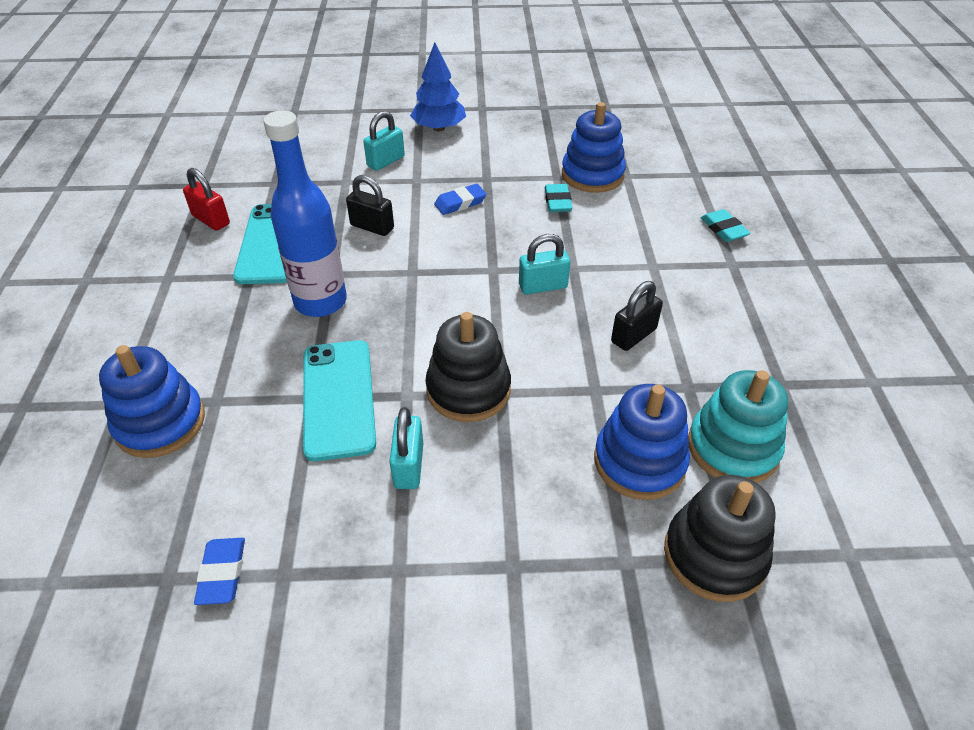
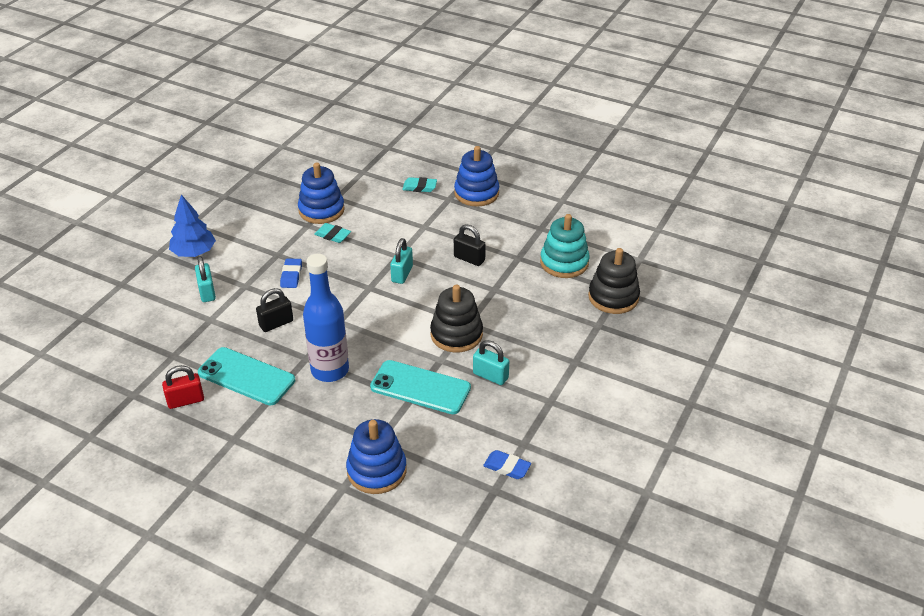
camera: 60 degrees left, 5 degrees down
(633, 335) = (469, 258): black padlock -> black padlock turned 45 degrees counterclockwise
(639, 461) = (549, 295): blue stacking toy -> blue stacking toy (476, 193)

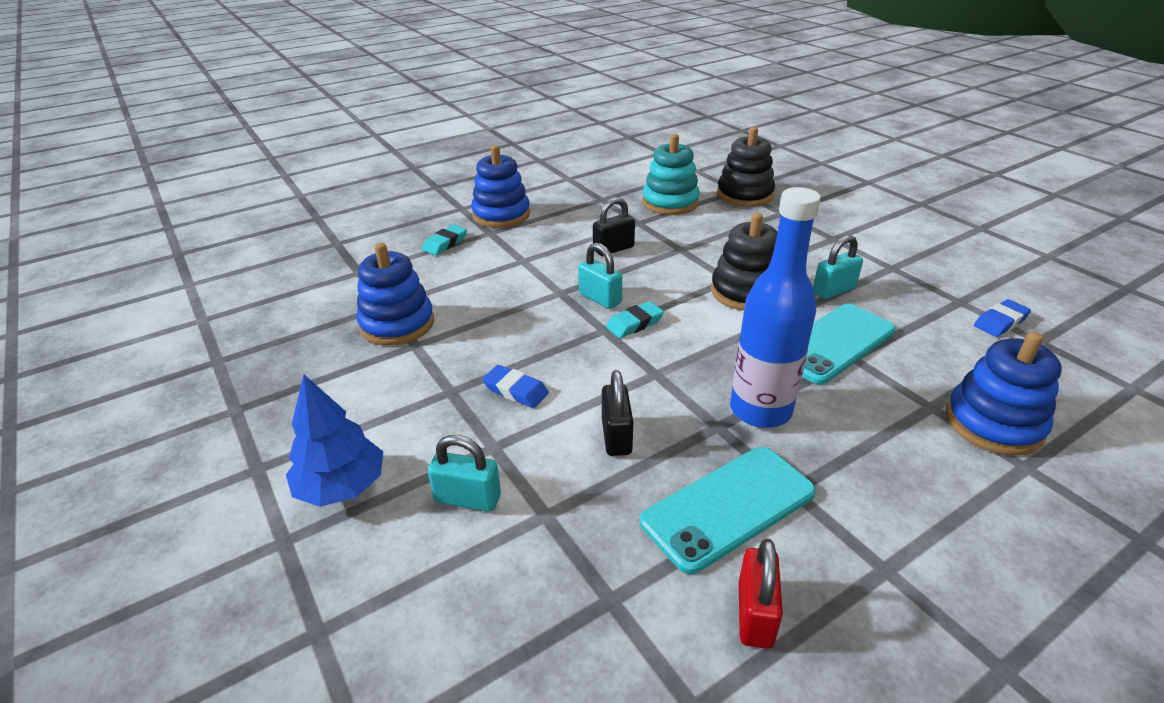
camera: 60 degrees left, 5 degrees down
(332, 235) = (464, 329): turquoise eraser -> turquoise eraser (634, 323)

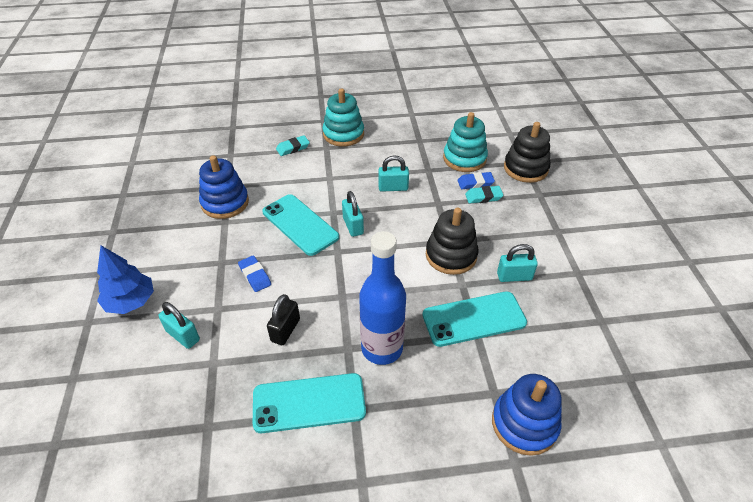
camera: 25 degrees right, 10 degrees up
(501, 215) = (343, 134): blue stacking toy -> turquoise stacking toy
(528, 317) = (300, 224): none -> turquoise phone
(613, 249) = (393, 187): black padlock -> turquoise padlock
(634, 323) = (359, 253): turquoise eraser -> turquoise eraser (483, 197)
(755, 614) = (270, 471): red padlock -> none
(1000, 322) = (614, 350): blue eraser -> blue eraser (475, 183)

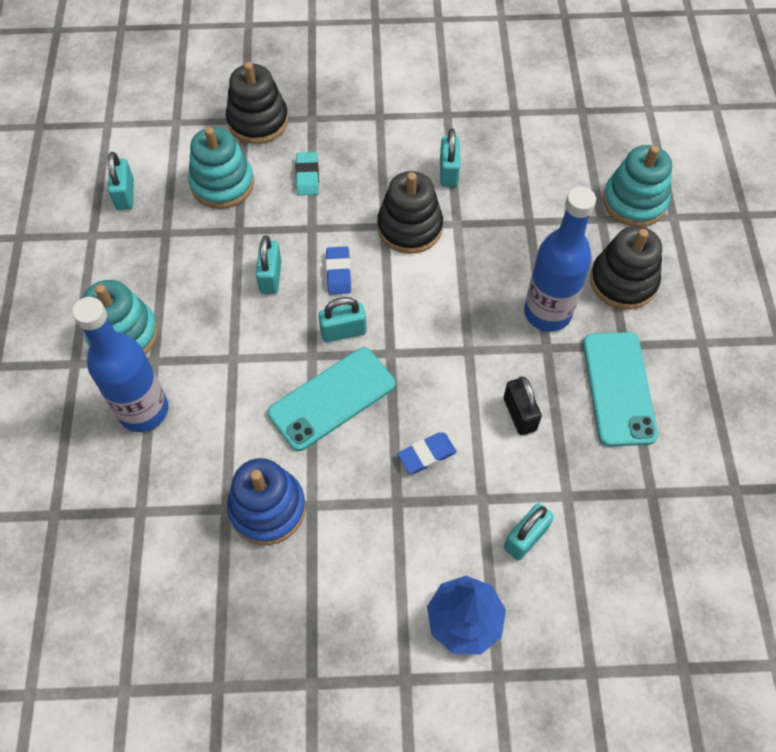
camera: 85 degrees left, 15 degrees up
(285, 330) = (519, 414): black padlock -> black padlock turned 45 degrees clockwise
(293, 148) = (143, 410): turquoise eraser -> blue bottle
(424, 410) = (623, 281): none -> black stacking toy
(444, 121) = (125, 194): none -> turquoise padlock
(474, 319) = (508, 220): turquoise phone -> none
(475, 183) = (277, 180): blue eraser -> blue eraser (338, 273)
(524, 424) = (634, 201): blue stacking toy -> turquoise stacking toy

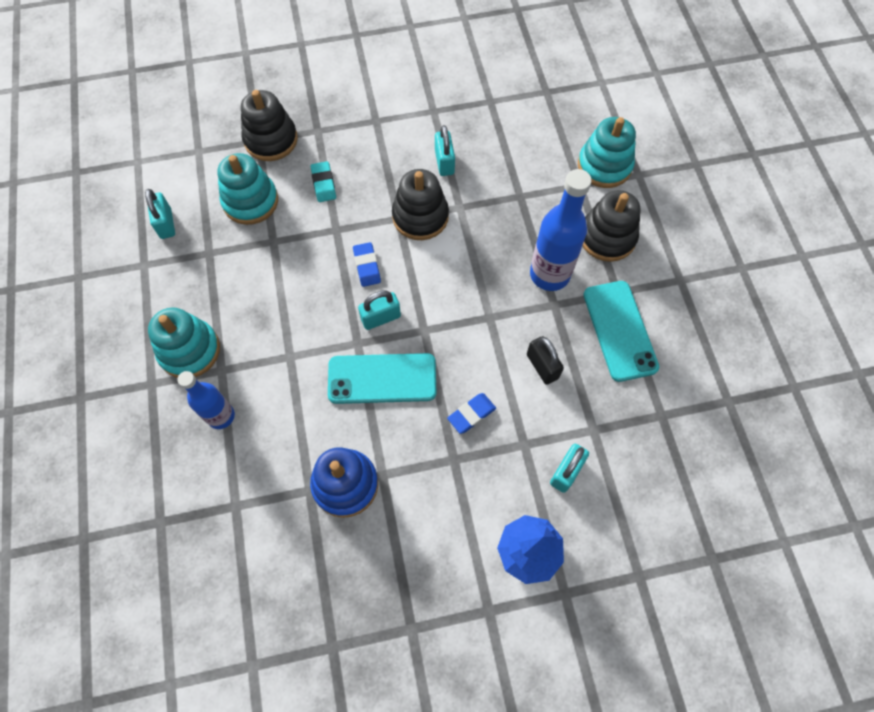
camera: 10 degrees left, 5 degrees up
(143, 410) = (221, 416): blue bottle -> blue bottle, size x0.64
(270, 277) = (309, 279): turquoise padlock -> none
(332, 398) = (382, 378): turquoise phone -> turquoise phone turned 45 degrees clockwise

